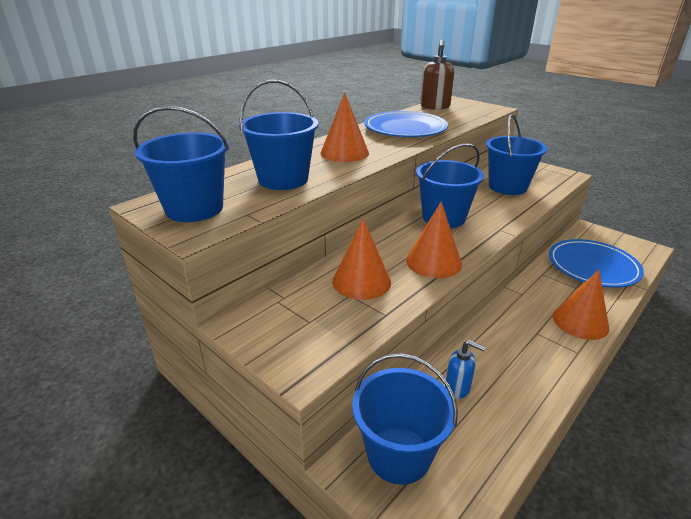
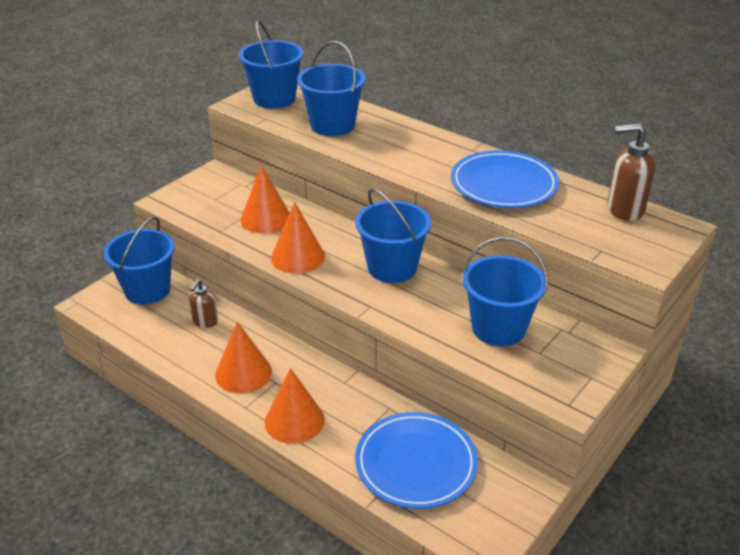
camera: 85 degrees right, 5 degrees up
(344, 153) = (406, 149): orange cone -> orange cone (243, 373)
(458, 388) = (205, 321): blue soap dispenser -> brown soap dispenser

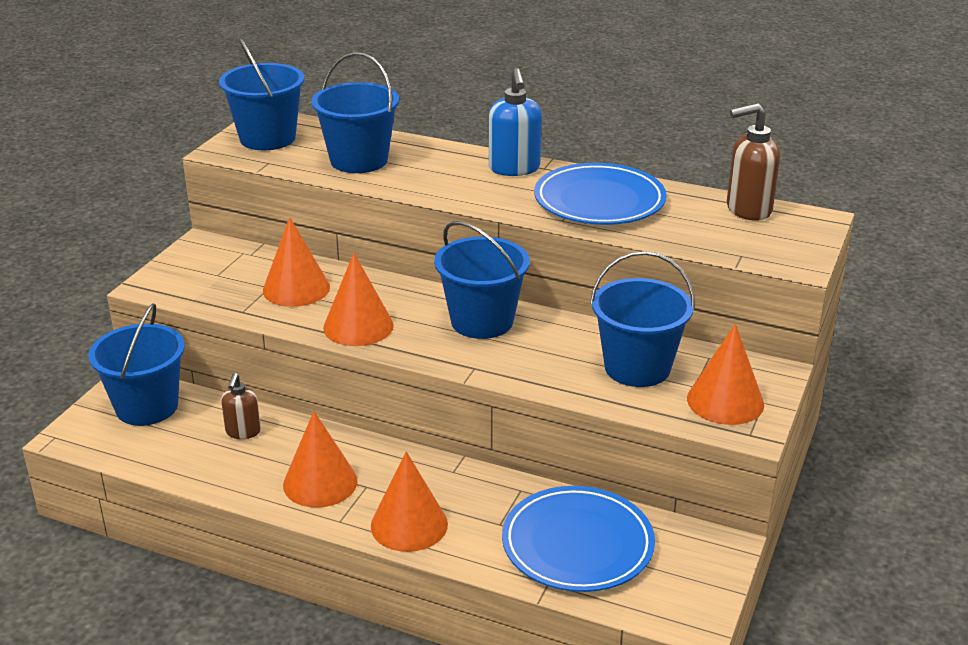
camera: 15 degrees left, 5 degrees down
(448, 148) = (514, 169): none -> blue soap dispenser
(559, 371) = (725, 401): none -> orange cone

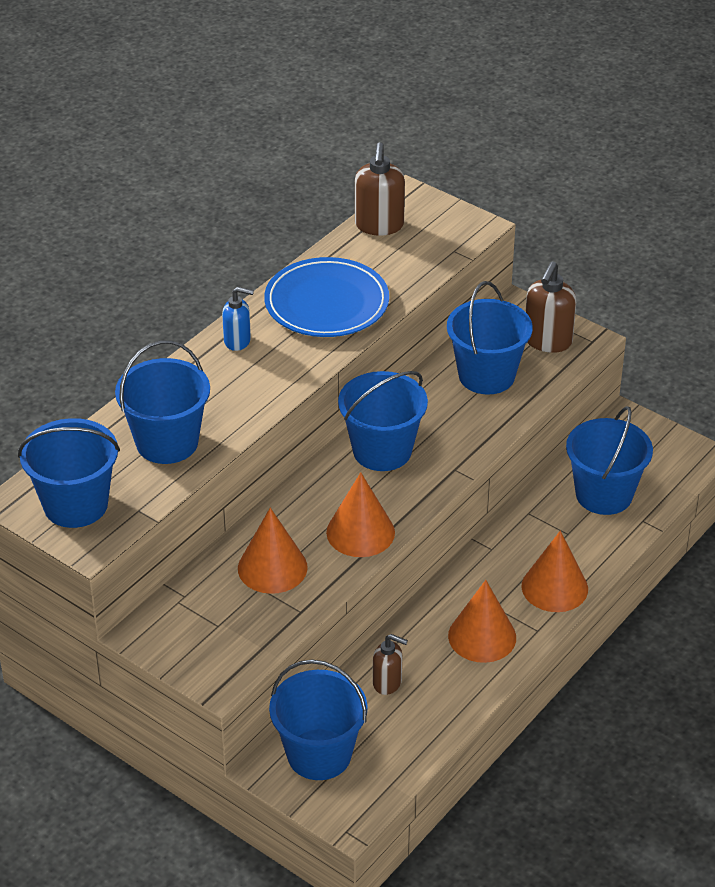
camera: 75 degrees left, 10 degrees up
(514, 169) = (238, 341): blue soap dispenser -> blue soap dispenser, size x0.63
(577, 544) = (604, 494): blue plate -> blue bucket
(725, 401) = (547, 341): orange cone -> brown soap dispenser

